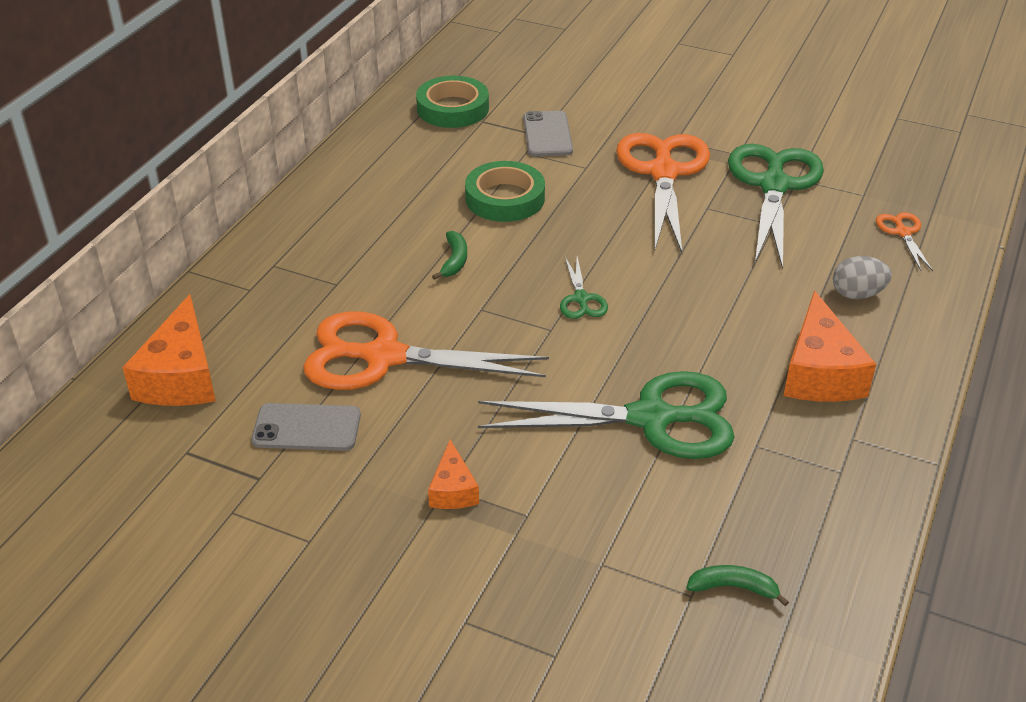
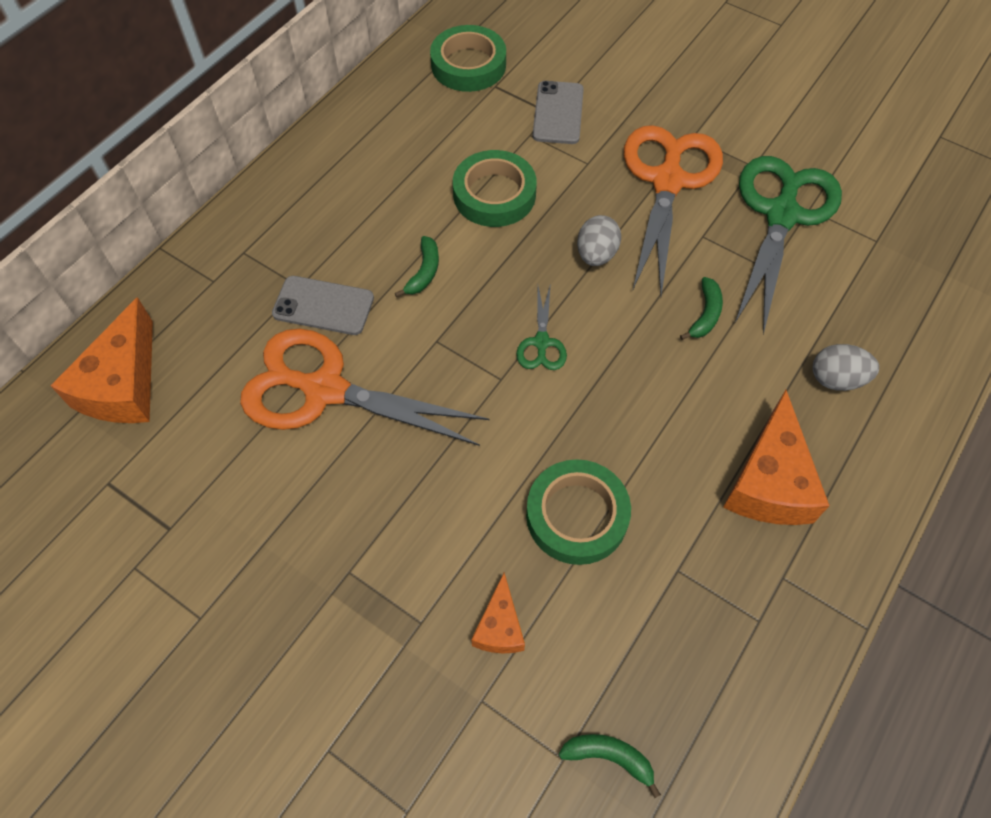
camera: 10 degrees right, 20 degrees up
(306, 428) = (229, 471): grey phone -> grey phone (323, 306)
(453, 490) = (354, 576): orange cheese -> orange cheese (499, 626)
(613, 231) = (596, 254): none -> grey egg
(651, 418) = (577, 515): green scissors -> green tape
(726, 262) = (705, 314): none -> green banana
(902, 232) = (907, 300): orange scissors -> none

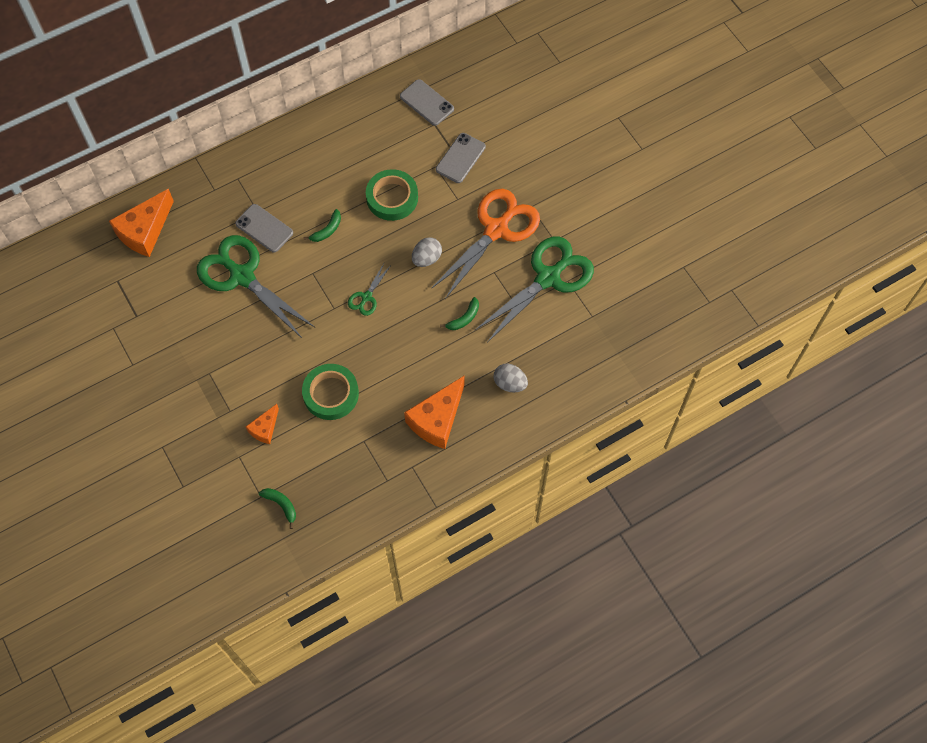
camera: 25 degrees right, 5 degrees up
(325, 390) = (242, 276): orange scissors -> green scissors
(468, 65) = (426, 103): green tape -> grey phone

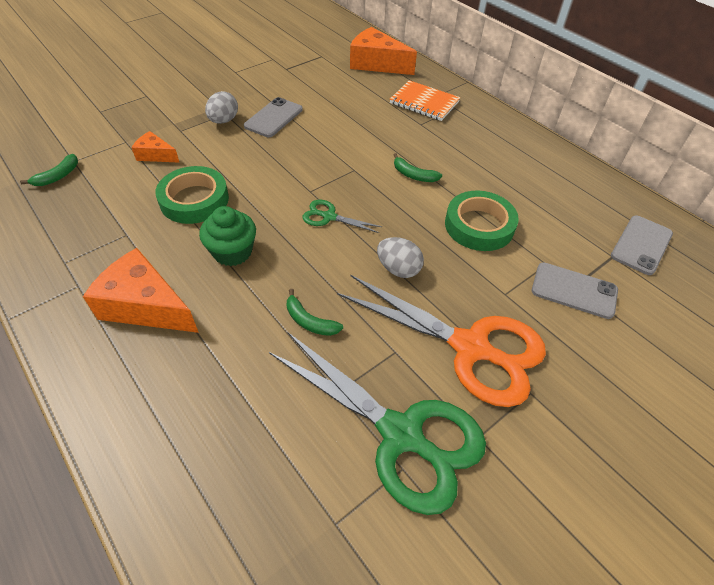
camera: 80 degrees right, 15 degrees down
(224, 202) = (424, 102): none -> orange notebook
(242, 276) = (339, 122): green scissors -> none
(264, 228) = (401, 130): grey phone -> grey phone (273, 118)
(394, 365) = (232, 252): none -> green cupcake
(510, 383) = (198, 394): grey egg -> grey egg (223, 121)

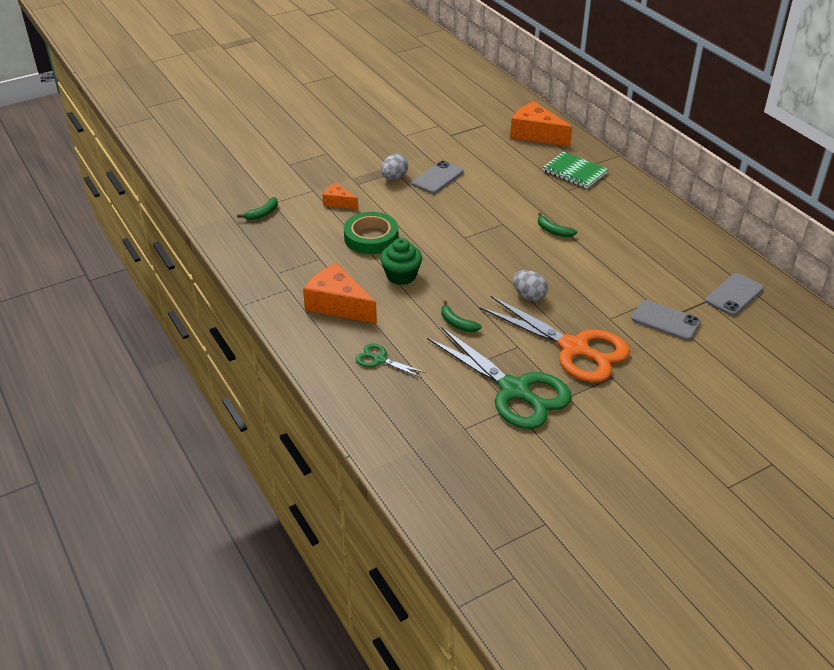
camera: 10 degrees right, 10 degrees down
(329, 217) = (478, 257): green scissors -> green scissors (380, 360)
(424, 102) = (574, 172): orange notebook -> green notebook
(479, 225) = (601, 271): green tape -> none

